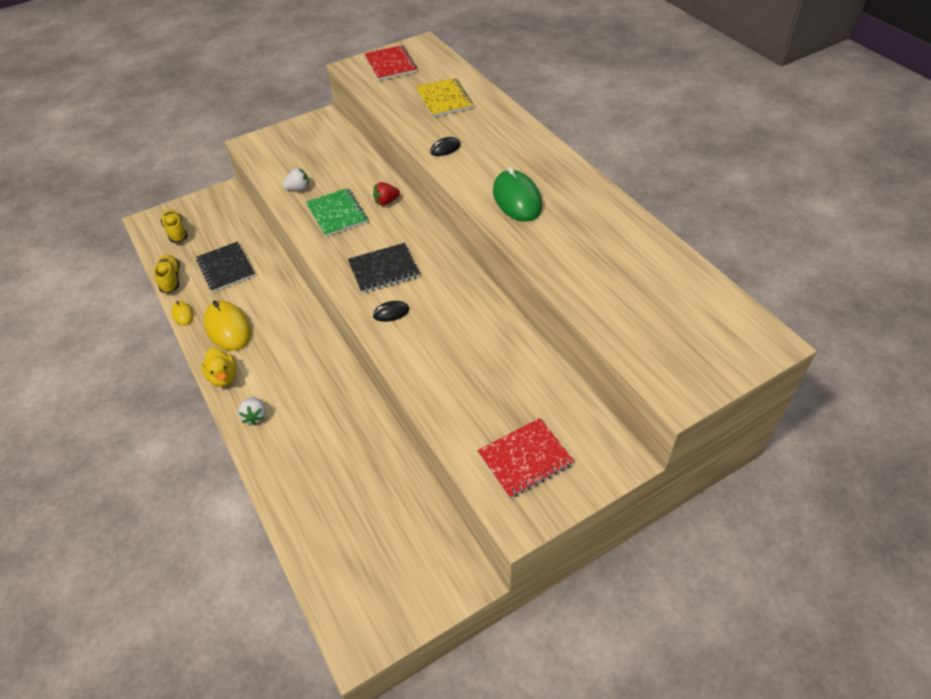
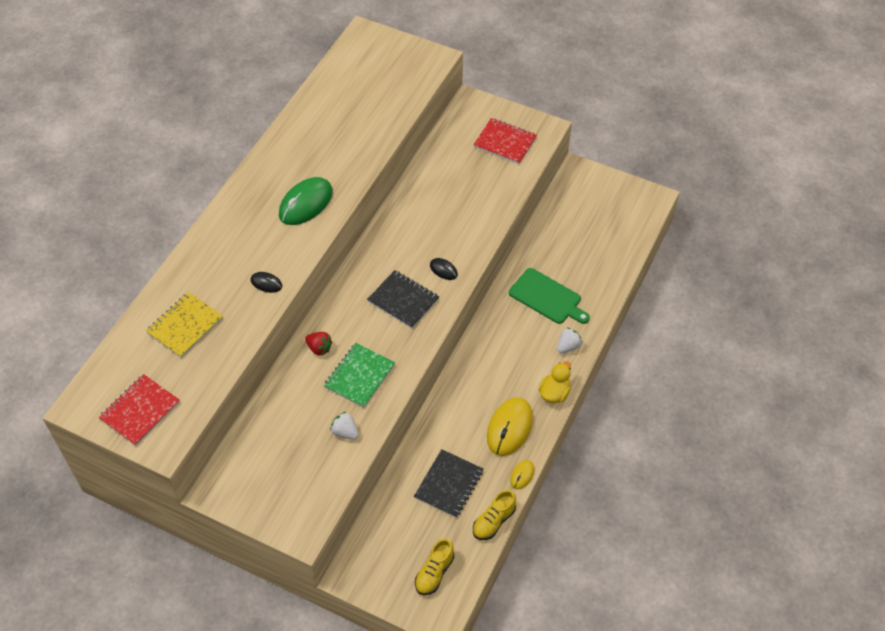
camera: 125 degrees left, 5 degrees up
(322, 432) = (547, 297): none -> green cutting board

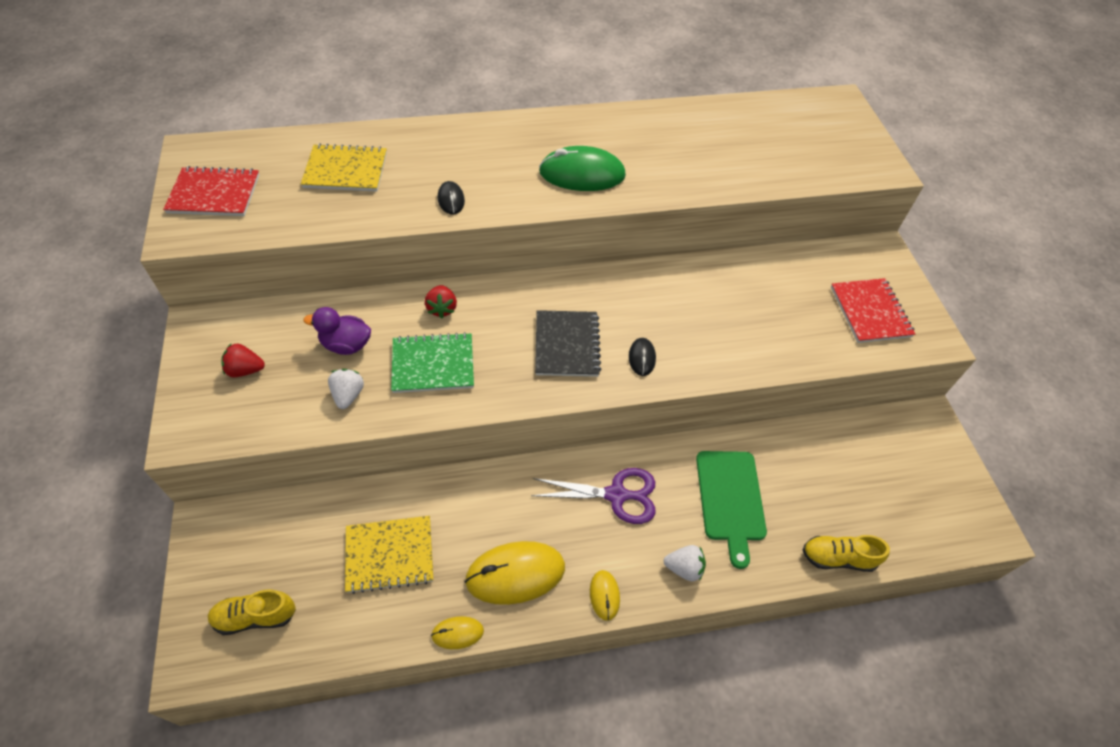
camera: 50 degrees right, 0 degrees up
(277, 479) = (245, 370): none -> red strawberry
(304, 414) = (346, 345): none -> purple duck
(449, 484) = (389, 555): black notebook -> yellow notebook
(493, 521) = (369, 641): yellow shoe -> yellow shoe (838, 558)
(501, 349) = (617, 495): none -> purple scissors
(554, 393) = (604, 595): yellow duck -> yellow mouse

